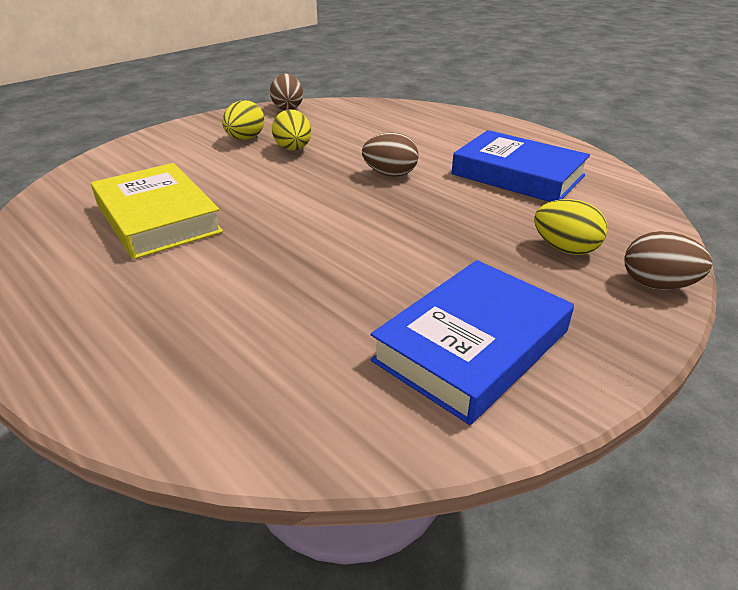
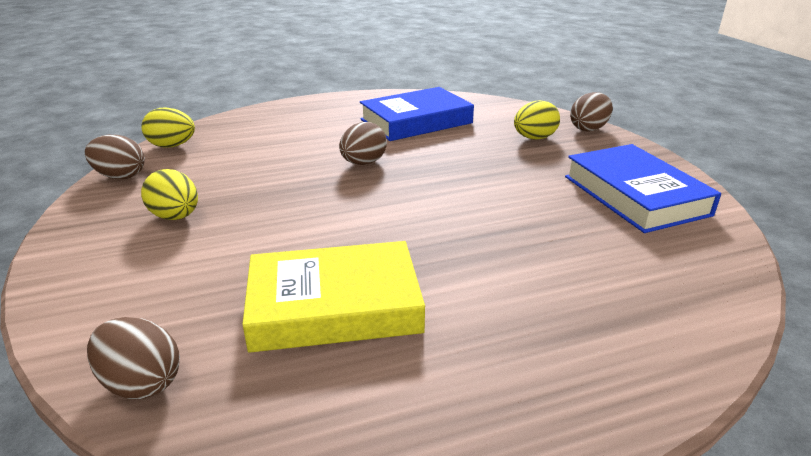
camera: 65 degrees left, 5 degrees down
(66, 185) = (141, 383): none -> brown egg
(293, 149) = (247, 195): yellow egg -> yellow egg (172, 146)

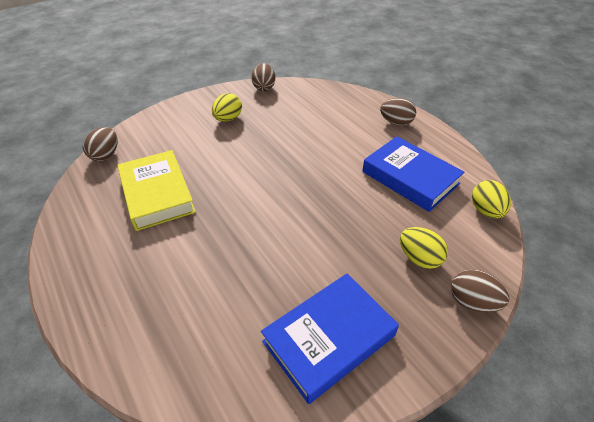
camera: 75 degrees right, 15 degrees up
(172, 146) = (307, 89): yellow egg -> yellow egg (486, 211)
(363, 163) = (319, 167): brown egg -> brown egg (396, 122)

